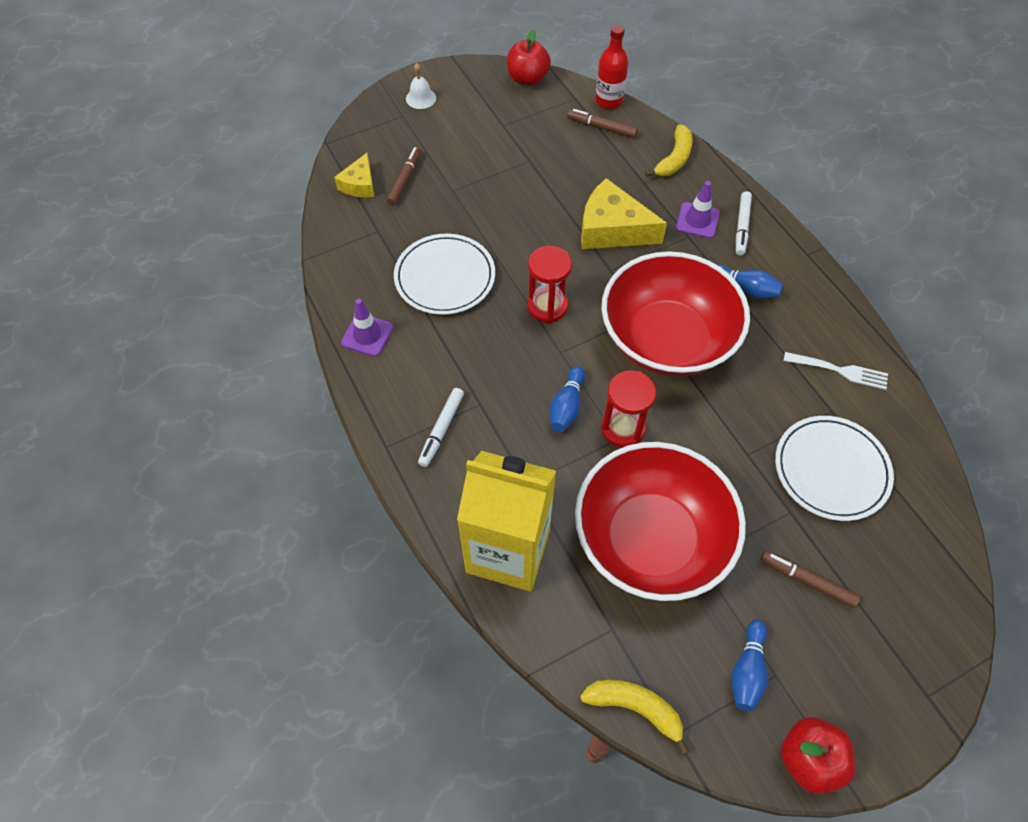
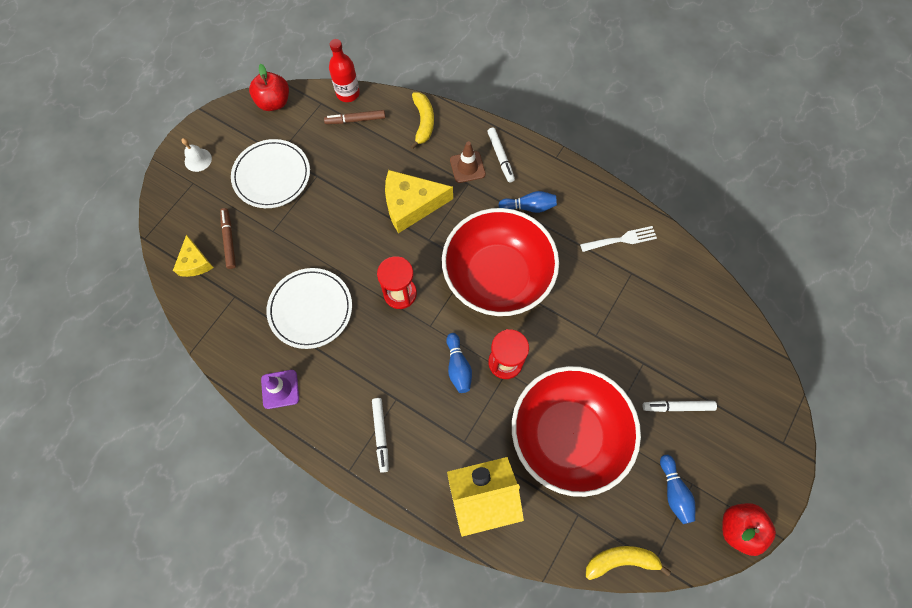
camera: 30 degrees left, 10 degrees up
(697, 220) = (467, 167): purple traffic cone -> brown traffic cone
(807, 580) = (677, 407): brown marker -> white marker
(831, 470) = (652, 318): white plate -> white plate (272, 176)

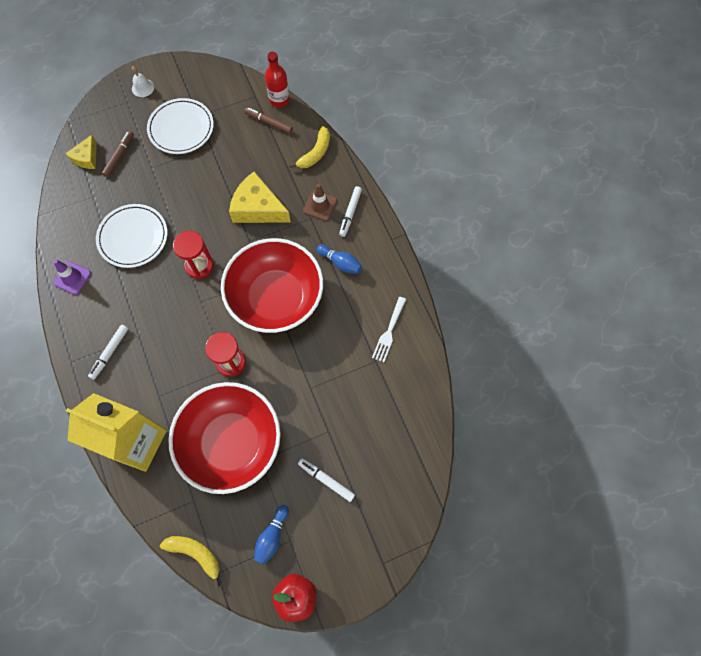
camera: 35 degrees right, 0 degrees up
(274, 102) = (224, 76): red apple -> none
(458, 366) = (197, 343): blue bowling pin -> none
(621, 239) = (389, 331): white fork -> white fork turned 90 degrees clockwise

